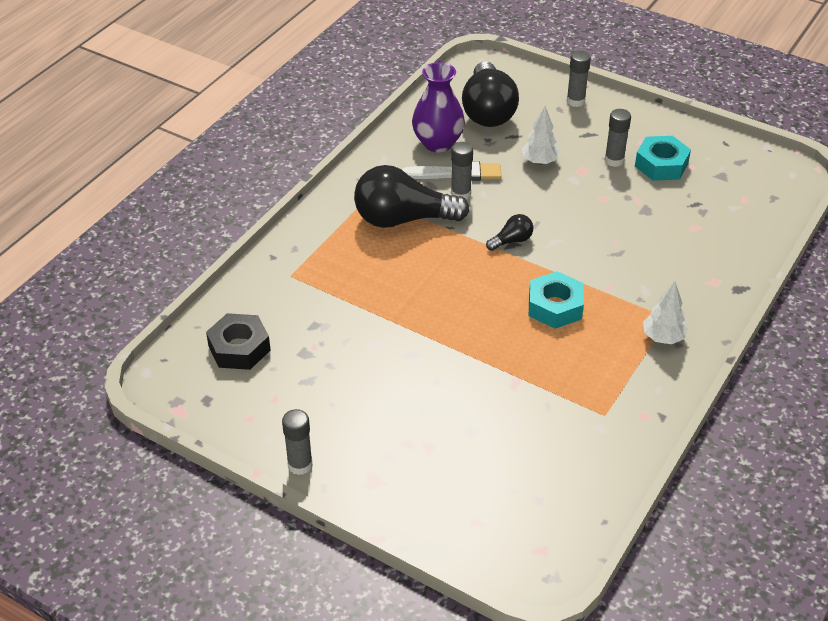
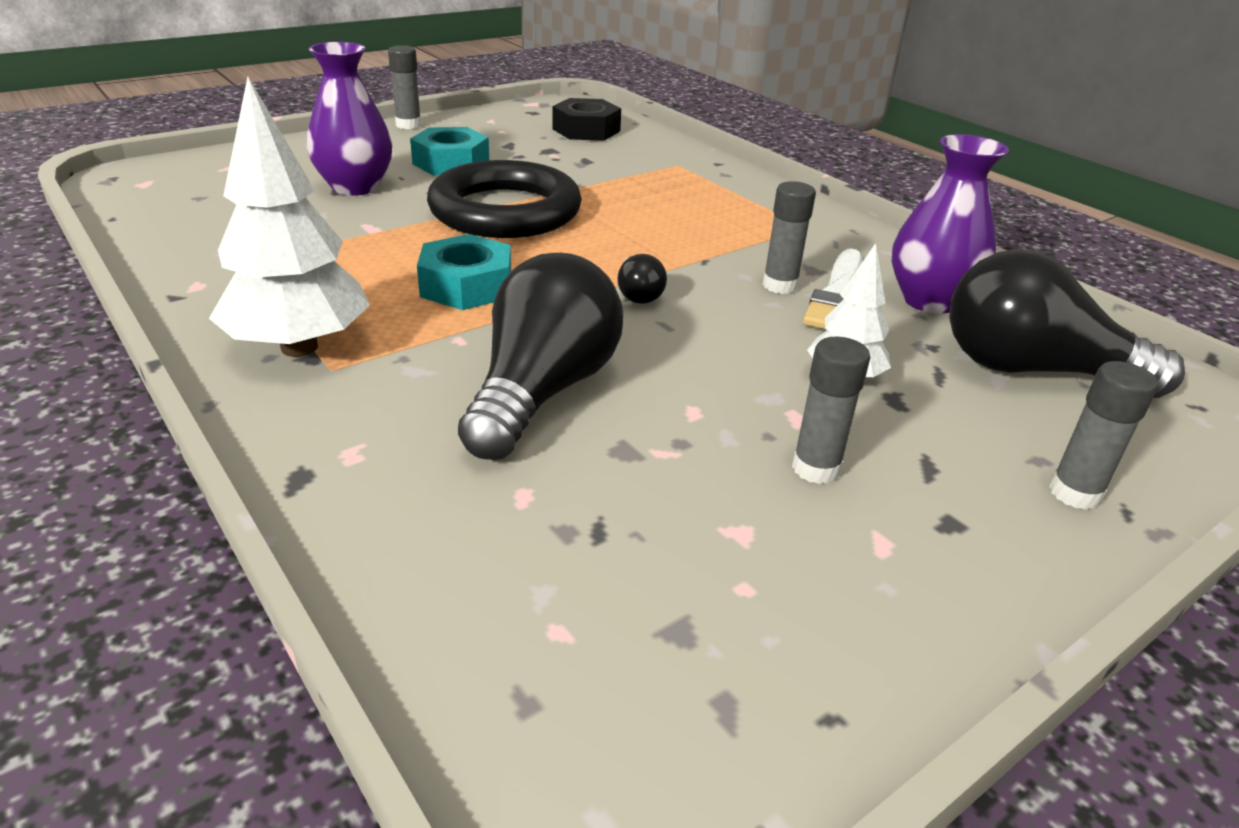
camera: 110 degrees right, 10 degrees down
(403, 219) = (742, 236): black light bulb -> black light bulb (542, 391)
(443, 331) = (505, 211): none -> black ring
(458, 425) = (355, 187): none -> purple vase
(661, 165) = (772, 535): turquoise nut -> turquoise nut (451, 163)
(663, 338) = (299, 347): white tree -> white tree, size x1.79

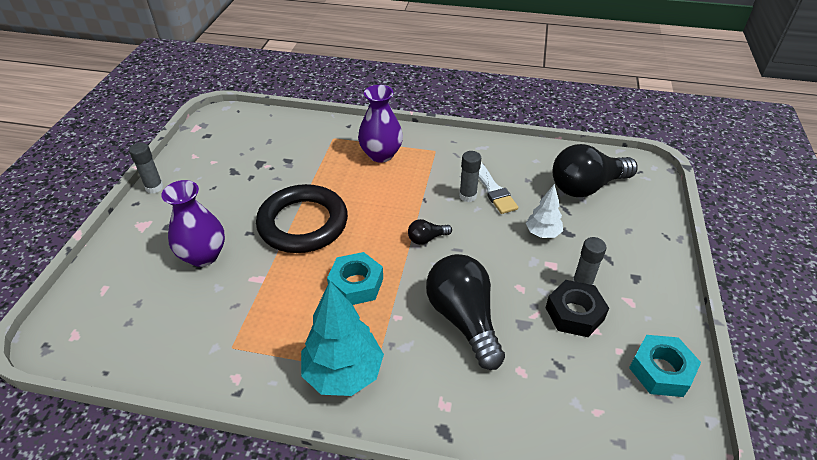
camera: 40 degrees left, 10 degrees up
(299, 347) = (343, 373): white tree -> turquoise tree
(451, 163) = (225, 204): turquoise nut -> turquoise nut (661, 370)
(586, 130) = (255, 135): black nut -> black nut (574, 313)
(638, 294) = (426, 238): black light bulb -> black light bulb turned 120 degrees clockwise
(929, 300) = (522, 169): purple vase -> purple vase (381, 154)
(1075, 493) = (649, 238): grey glue stick -> none

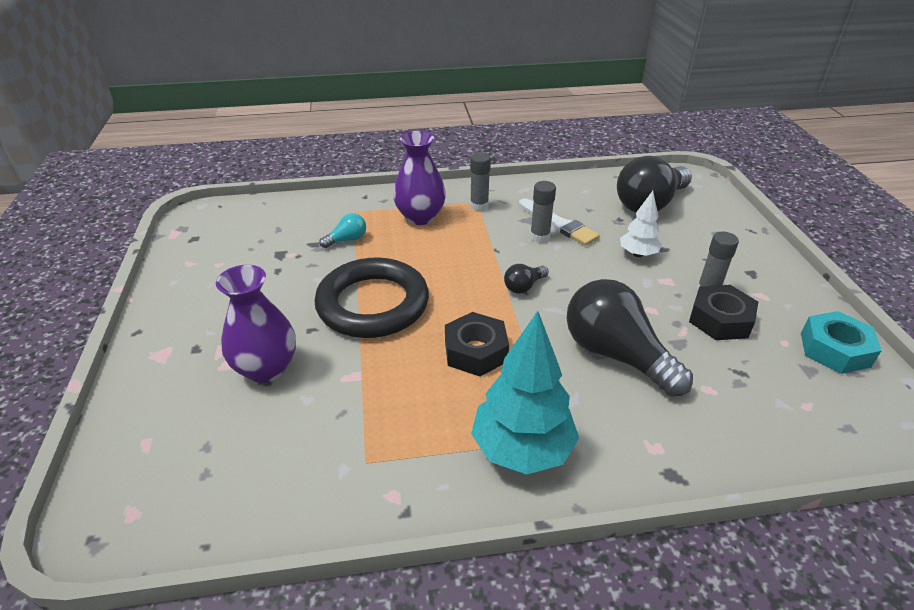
camera: 20 degrees left, 5 degrees down
(154, 187) = (154, 308): grey glue stick -> grey glue stick (479, 206)
(314, 162) = (347, 240): none -> turquoise light bulb
(356, 284) = (475, 351): turquoise nut -> black nut

